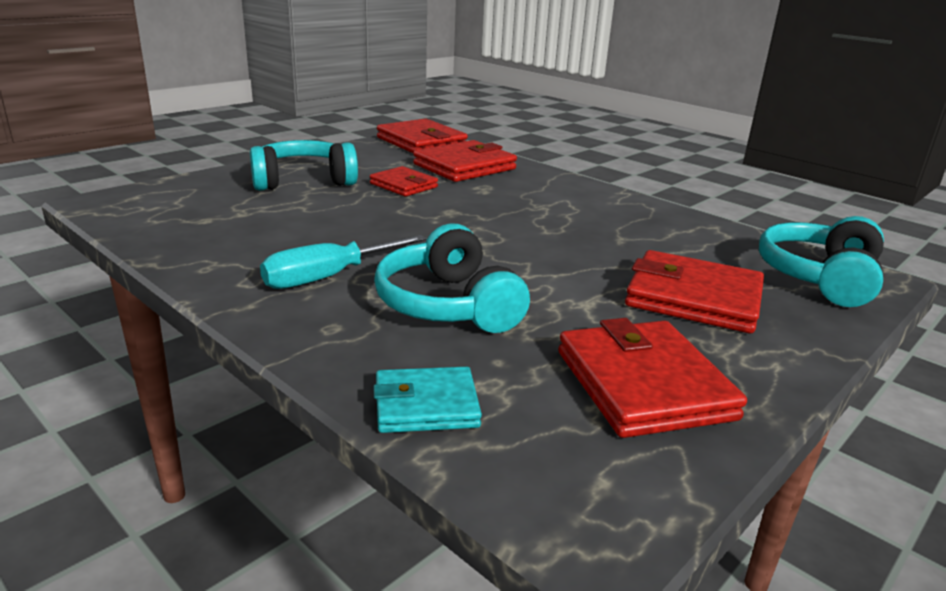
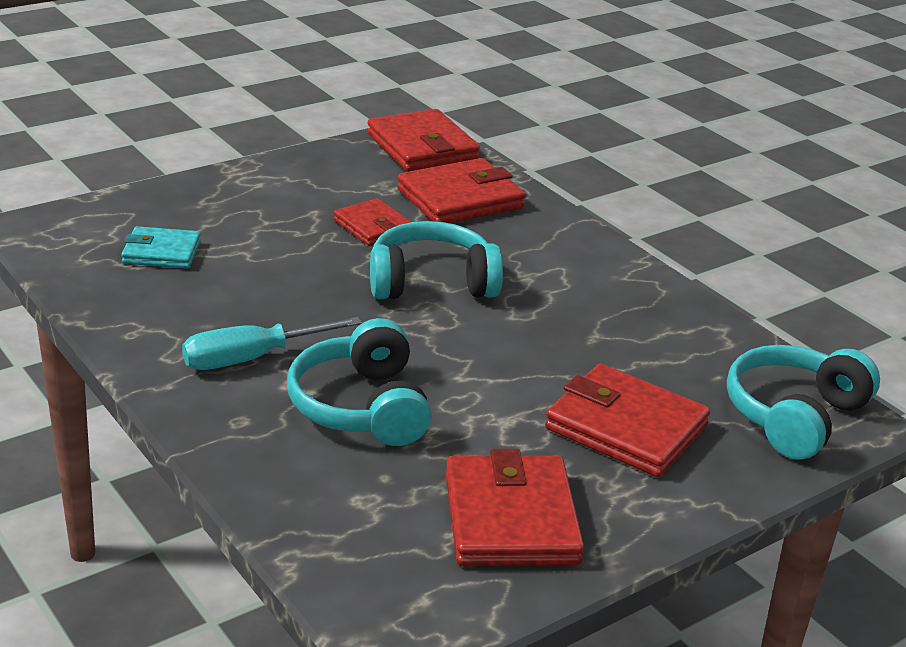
camera: 10 degrees right, 5 degrees up
(303, 181) = (257, 210): turquoise headphones -> turquoise headphones (431, 282)
(426, 405) = (301, 513): turquoise wallet -> turquoise wallet (161, 252)

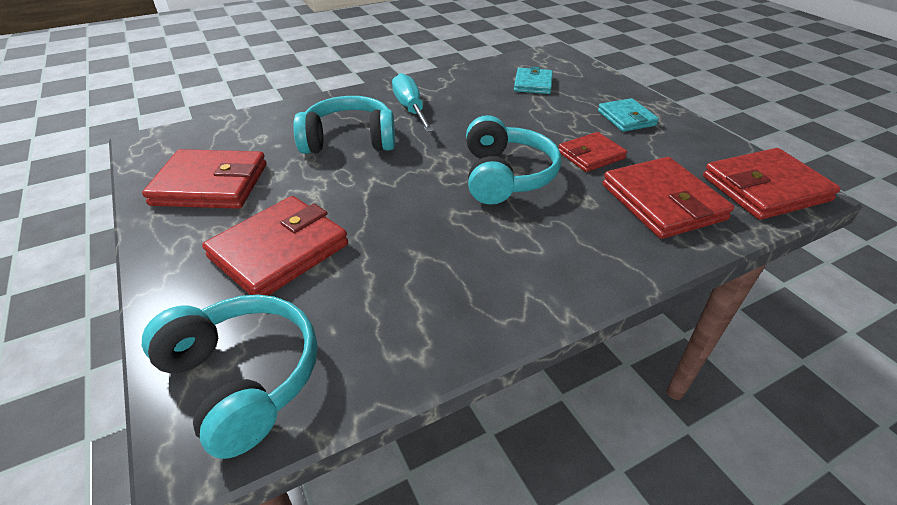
camera: 100 degrees right, 10 degrees up
(274, 195) = (626, 118): none -> turquoise wallet

